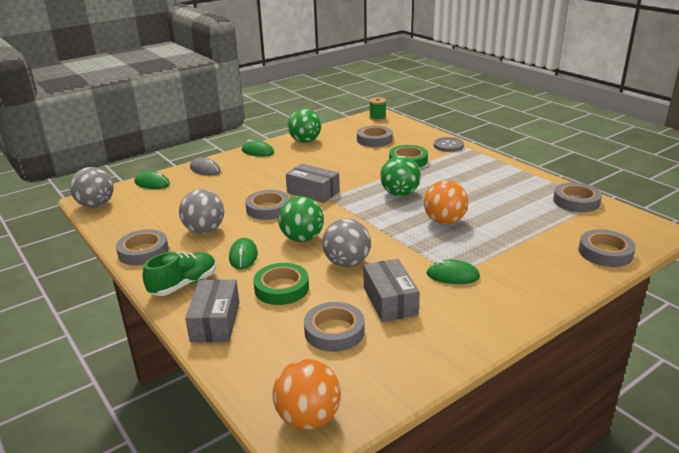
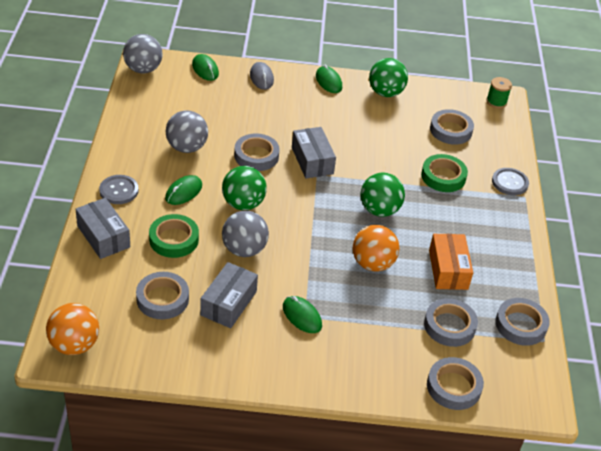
camera: 35 degrees right, 15 degrees up
(143, 251) = (126, 141): grey tape -> grey tape (449, 326)
(184, 284) = (119, 190): green shoe -> grey button
(215, 321) = (103, 236): grey box -> grey box turned 75 degrees counterclockwise
(491, 199) = (448, 269): none -> orange box

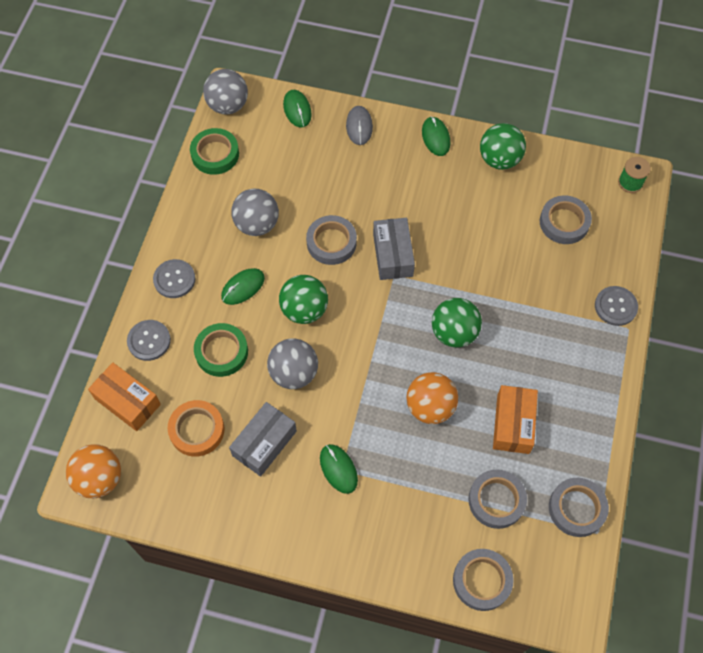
camera: 15 degrees right, 20 degrees up
(91, 283) = (127, 401): none -> orange box
(103, 236) = (149, 341): grey box -> grey button
(162, 299) = (197, 430): grey tape -> orange tape
(443, 176) = (539, 291): green tape -> green tape (215, 154)

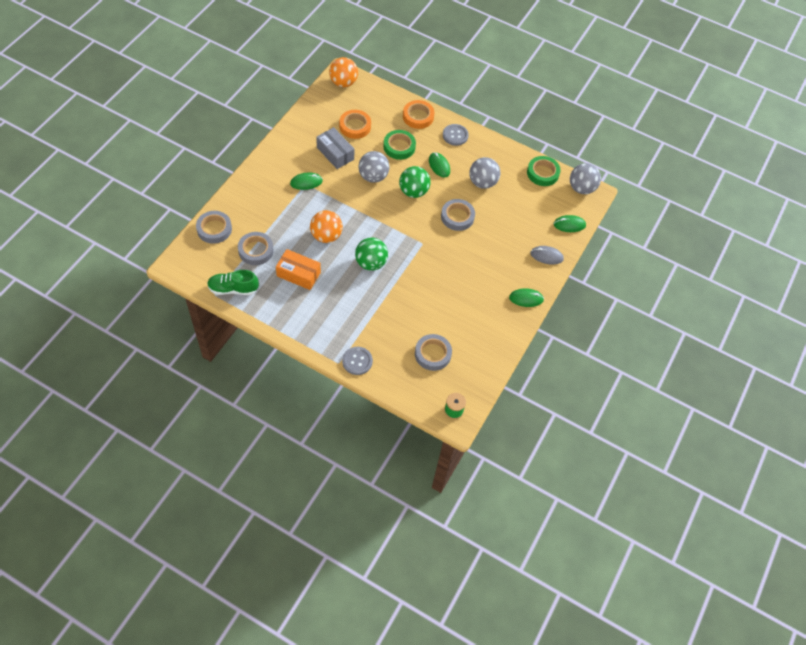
camera: 100 degrees right, 5 degrees down
(127, 401) = (383, 101): orange box -> none
(149, 341) = (418, 117): grey button -> orange tape
(393, 255) = (438, 247): grey box -> none
(499, 159) = (497, 332): green ball -> none
(577, 508) = (233, 289): grey tape -> green shoe

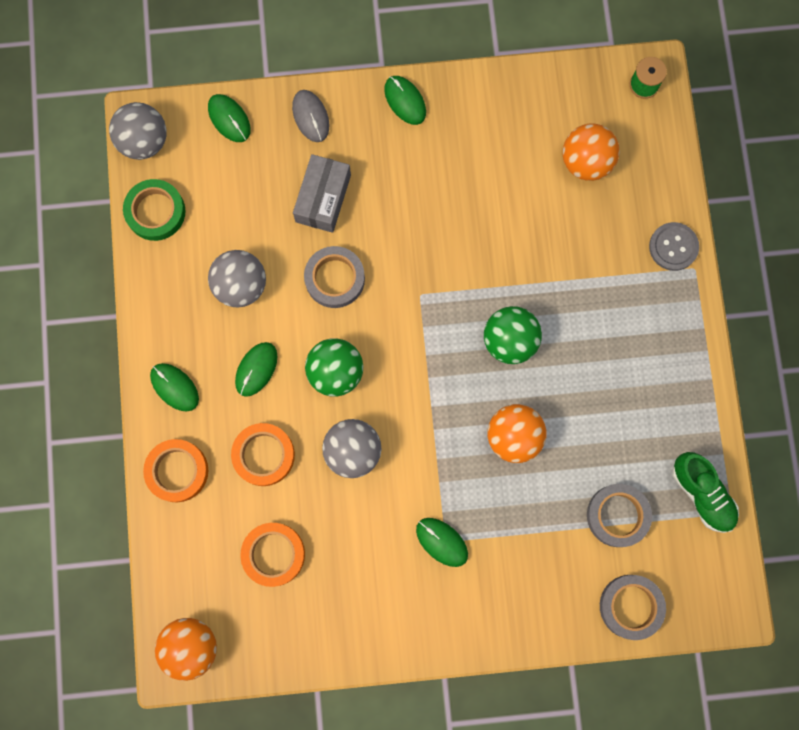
camera: 120 degrees left, 20 degrees up
(298, 274) = (607, 424): orange box -> none
(335, 153) = (352, 542): grey box -> grey box (323, 198)
(399, 147) = (264, 455): green tape -> orange tape
(432, 354) = (586, 162): grey tape -> orange ball
(455, 135) = (174, 387): grey button -> green mouse

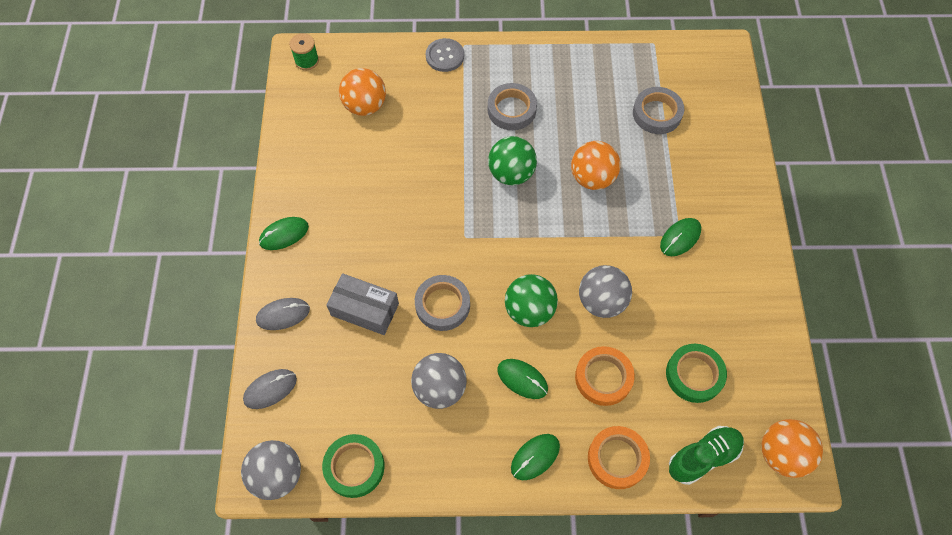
camera: 85 degrees left, 15 degrees down
(229, 119) = (270, 389): green mouse -> grey mouse
(273, 554) = (694, 375): orange tape -> green tape
(631, 606) = (727, 112): grey tape -> grey tape (511, 110)
(702, 494) = (640, 59): green shoe -> green shoe (703, 457)

